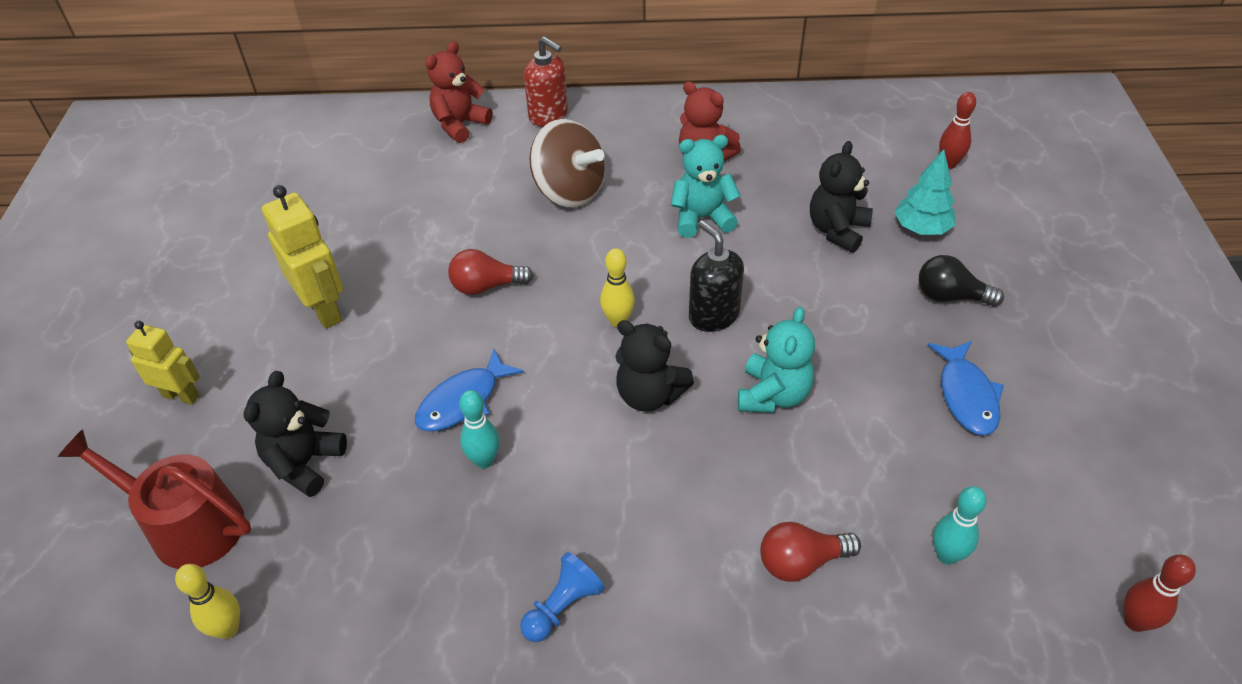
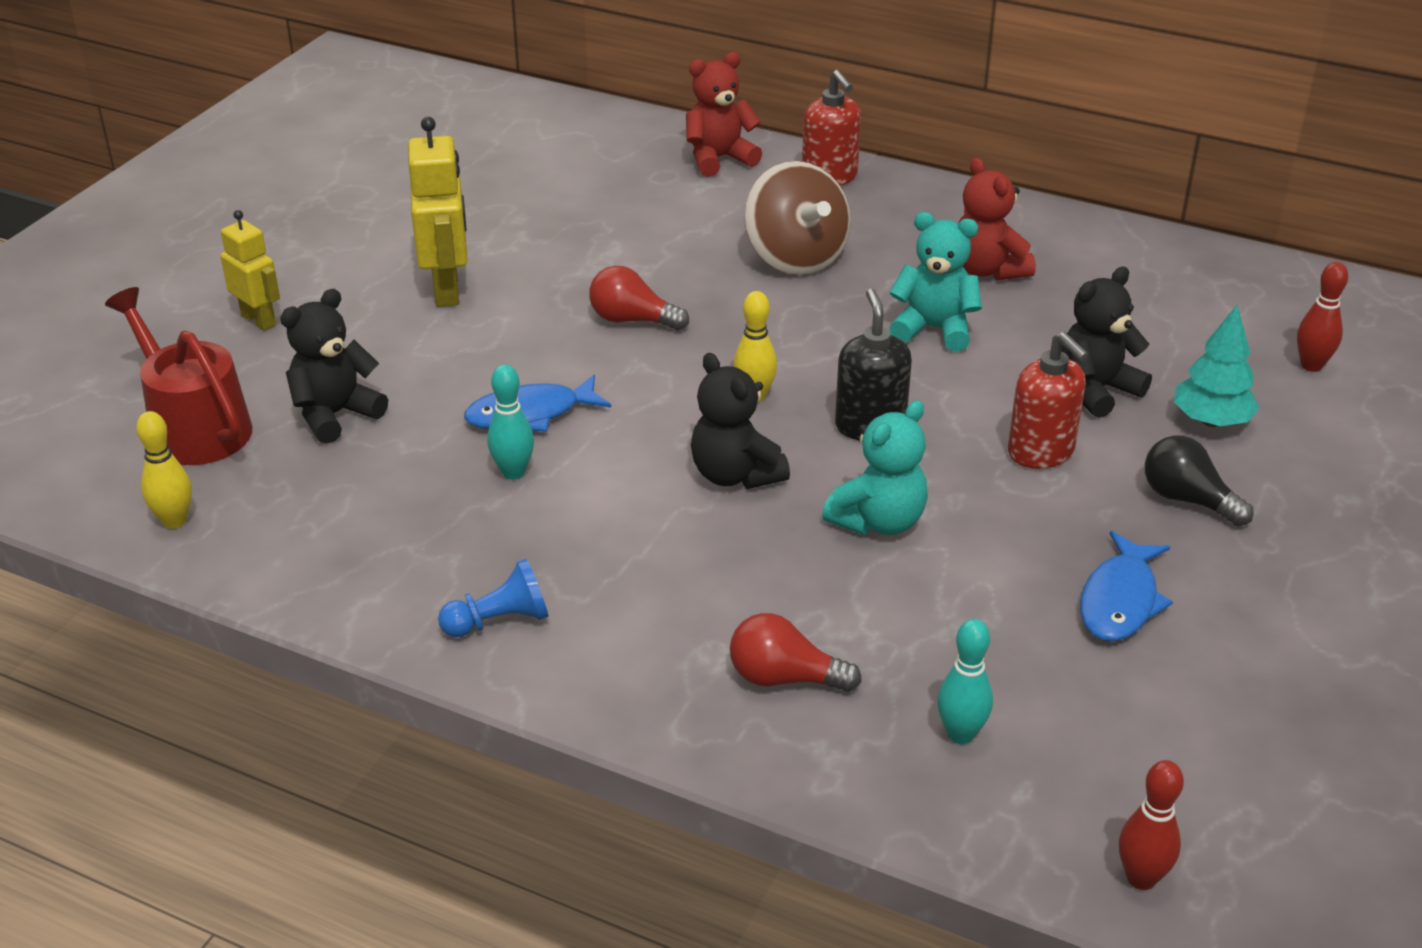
camera: 25 degrees right, 10 degrees down
(837, 294) = (1041, 452): none -> red soap dispenser

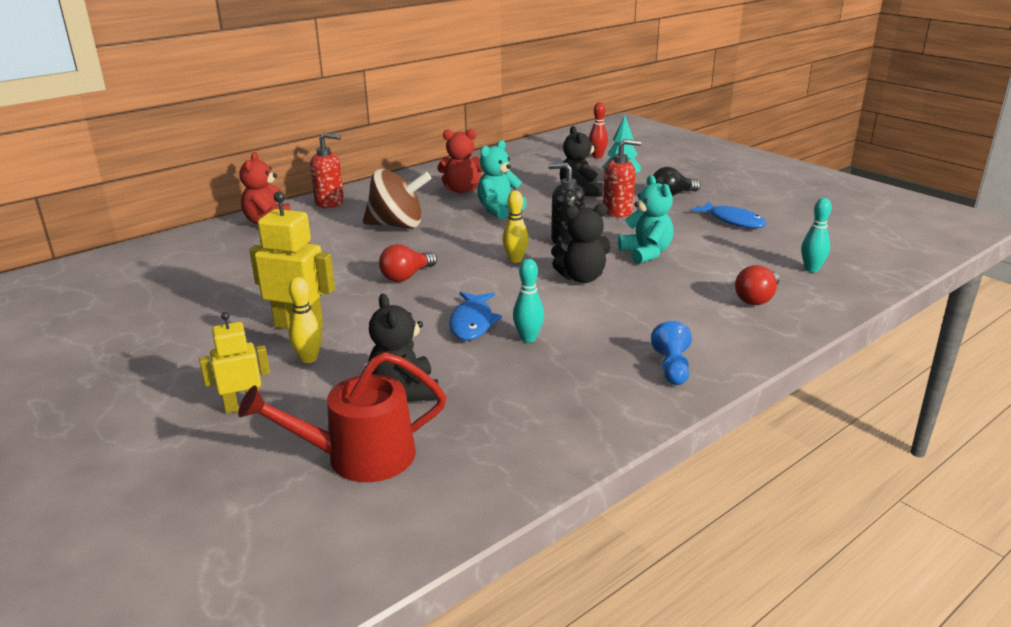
camera: 65 degrees left, 10 degrees down
(174, 521) = (478, 482): yellow bowling pin -> yellow bowling pin (309, 359)
(1141, 878) = (909, 256): red bowling pin -> none

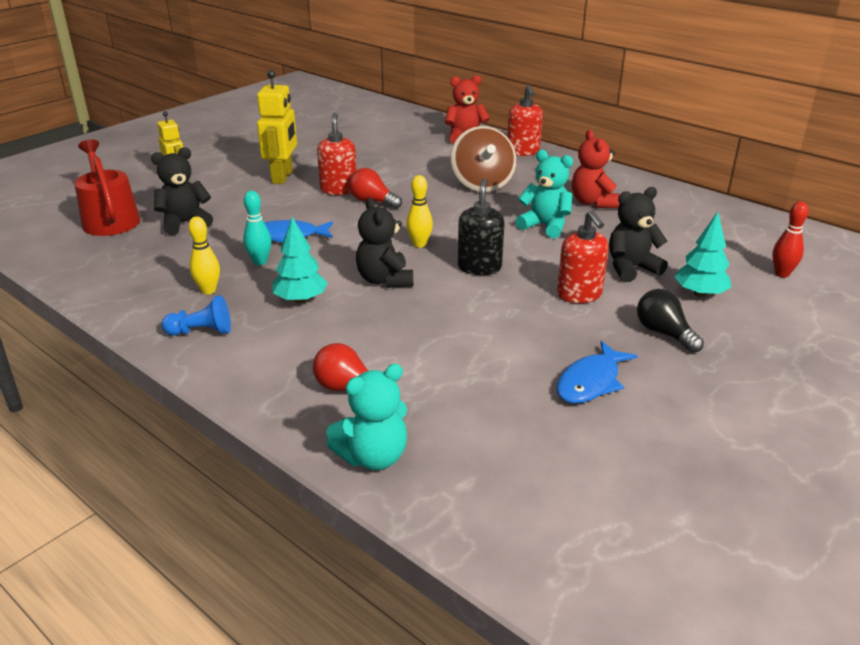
camera: 80 degrees right, 5 degrees up
(309, 359) = (235, 187): yellow bowling pin -> yellow bowling pin (208, 290)
(363, 293) = (339, 189): none -> red soap dispenser
(613, 317) = (300, 299): none -> turquoise tree
(646, 253) = (457, 315): turquoise teddy bear -> turquoise teddy bear (373, 457)
(811, 269) = (442, 440): turquoise bowling pin -> none

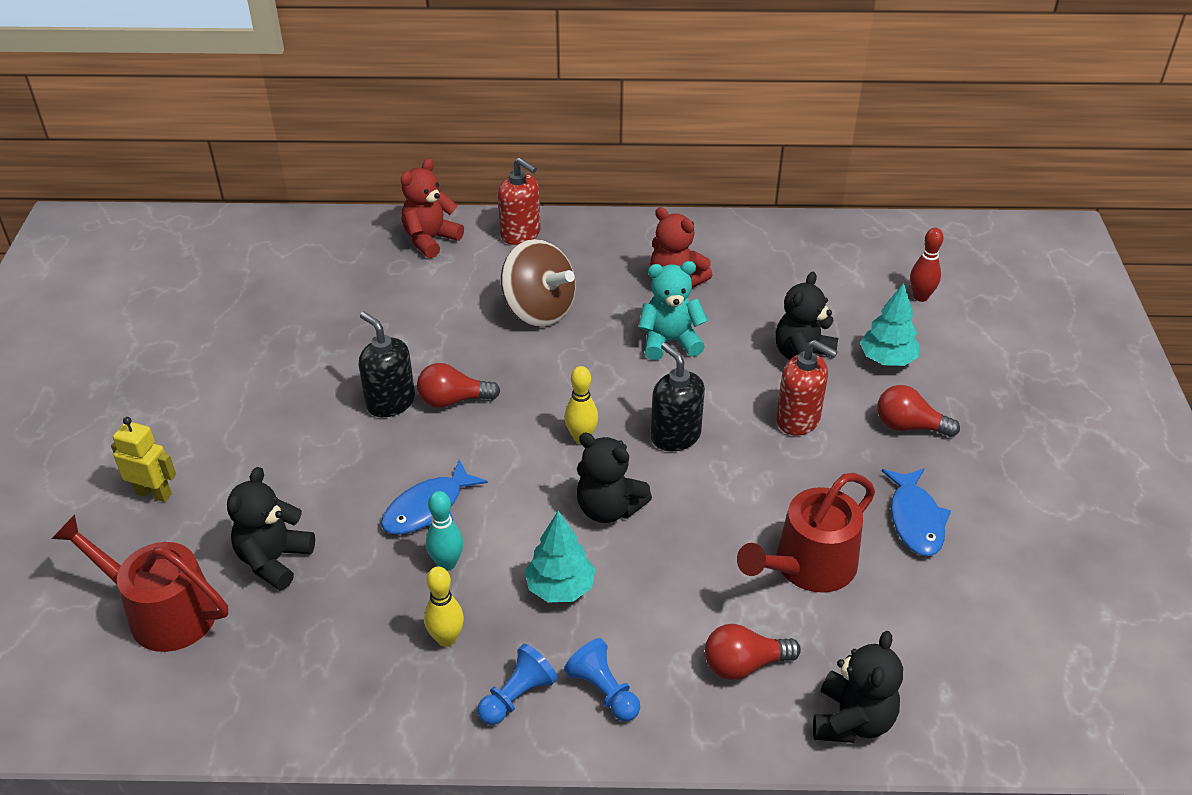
camera: 40 degrees left, 10 degrees up
(248, 355) = (603, 691): none -> blue pawn
(282, 177) = (293, 417): yellow robot -> none
(339, 189) = (390, 402): red soap dispenser -> black soap dispenser
(373, 457) = (852, 720): turquoise teddy bear -> black teddy bear
(470, 366) = (808, 566): none -> red watering can
(664, 333) = (909, 426): black light bulb -> red light bulb

